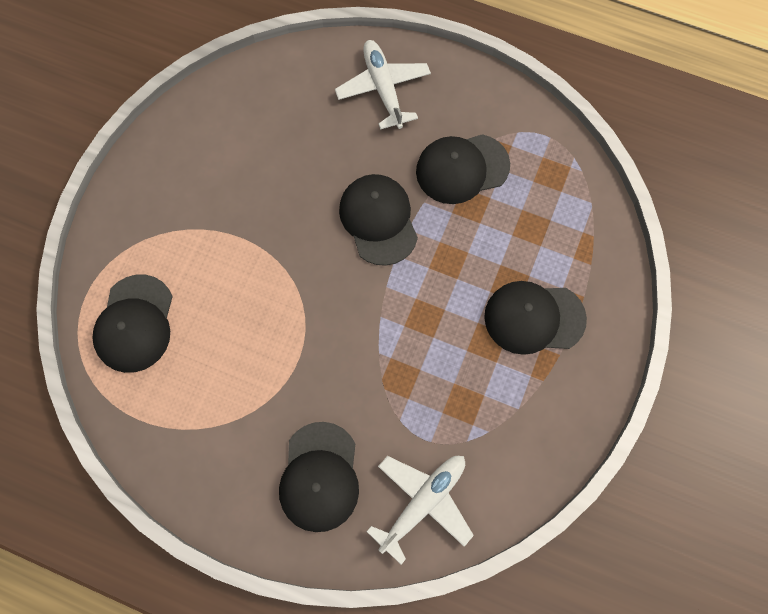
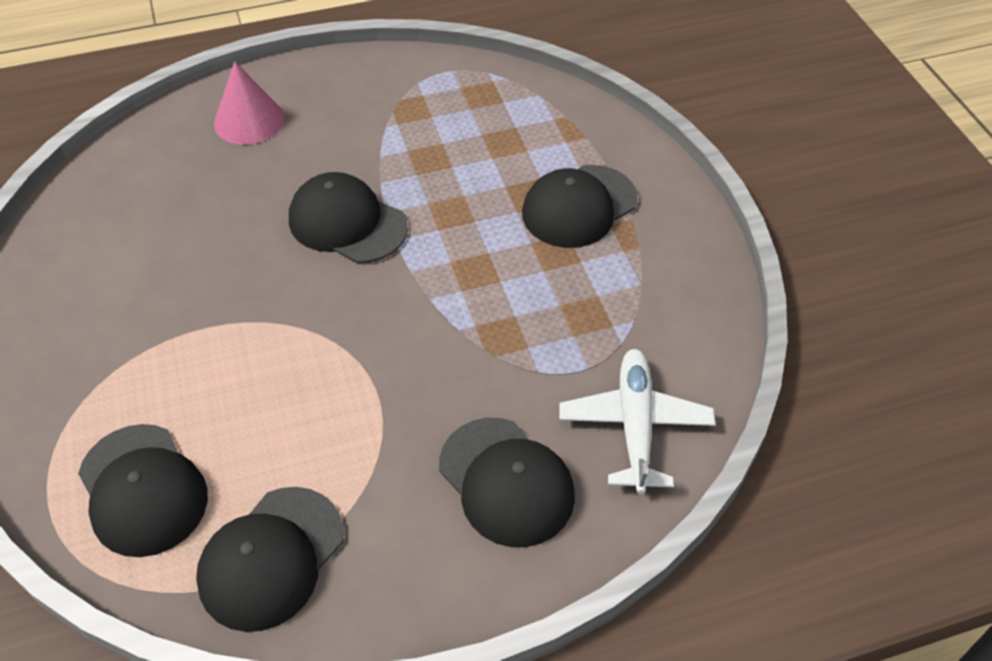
camera: 40 degrees left, 20 degrees down
(383, 88) = (249, 120): white plane -> pink cone
(462, 169) = (392, 137): black cap -> black cap (271, 558)

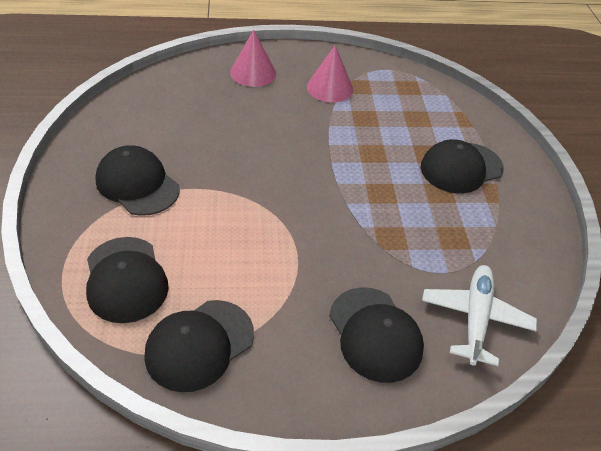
camera: 10 degrees right, 5 degrees down
(347, 223) = (302, 145): black cap -> black cap (137, 184)
(368, 120) = (330, 88): none -> pink cone

